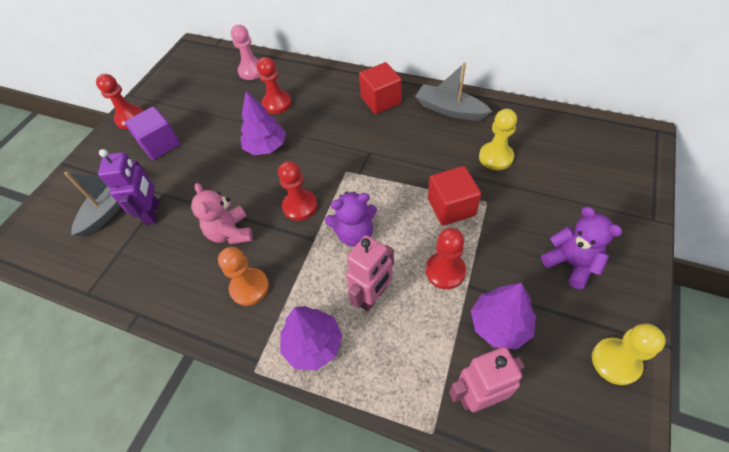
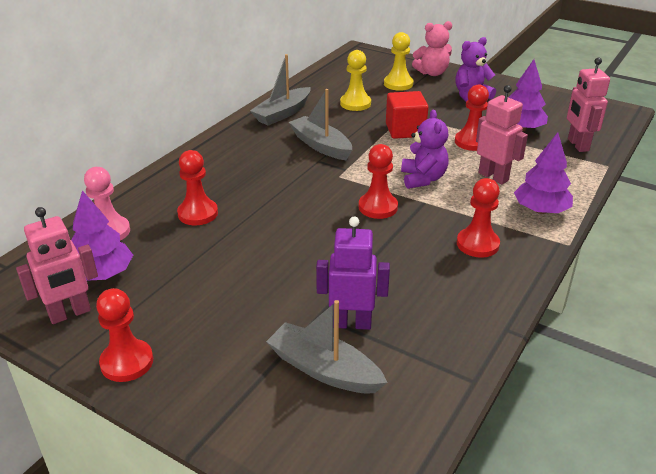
camera: 85 degrees left, 20 degrees down
(160, 145) = (215, 321): purple cube -> none
(172, 83) = (70, 314): none -> pink robot
(230, 233) = (402, 256): pink teddy bear -> pink teddy bear (432, 73)
(249, 287) = (477, 244): orange pawn -> red pawn
(266, 147) = (273, 225): purple tree -> purple tree (102, 274)
(381, 100) = (243, 146): red cube -> none
(397, 148) = (321, 145): none -> grey boat
(615, 361) = (548, 98): yellow pawn -> yellow pawn (398, 84)

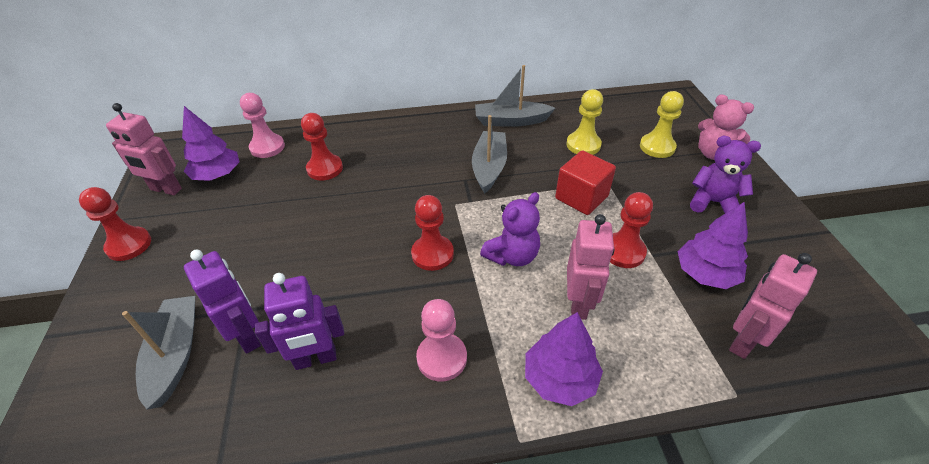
camera: 50 degrees right, 10 degrees up
(416, 297) = (315, 359): none -> purple robot
(477, 244) = (442, 358): red pawn -> pink pawn

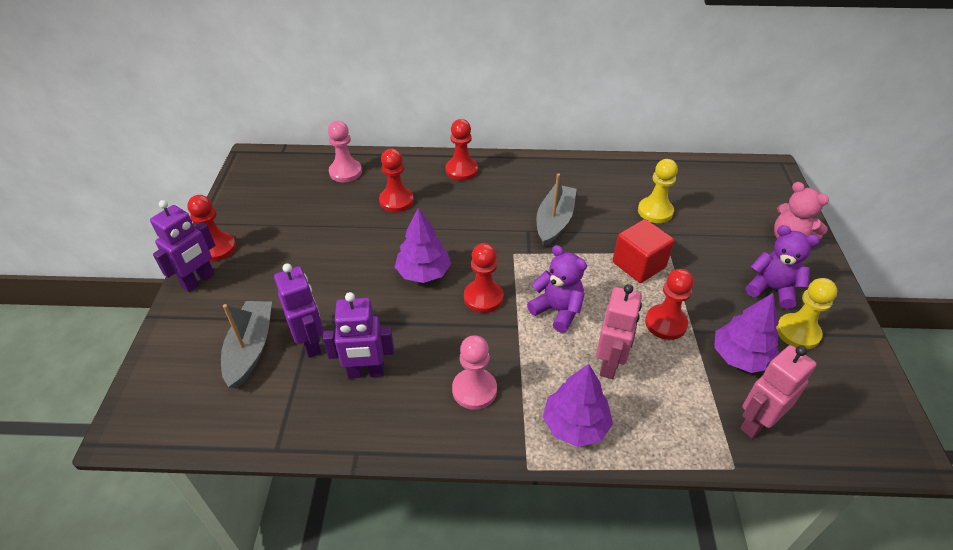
camera: 10 degrees right, 0 degrees up
(108, 285) = (199, 281): none -> purple robot
(166, 189) = (251, 201): pink robot -> none
(217, 175) = (297, 193): purple tree -> purple tree (423, 273)
(387, 131) = (461, 170): none -> red pawn
(511, 121) = (587, 176): grey boat -> none
(512, 256) = (557, 311): purple teddy bear -> purple teddy bear turned 105 degrees counterclockwise
(657, 147) = (732, 224): yellow pawn -> yellow pawn (798, 332)

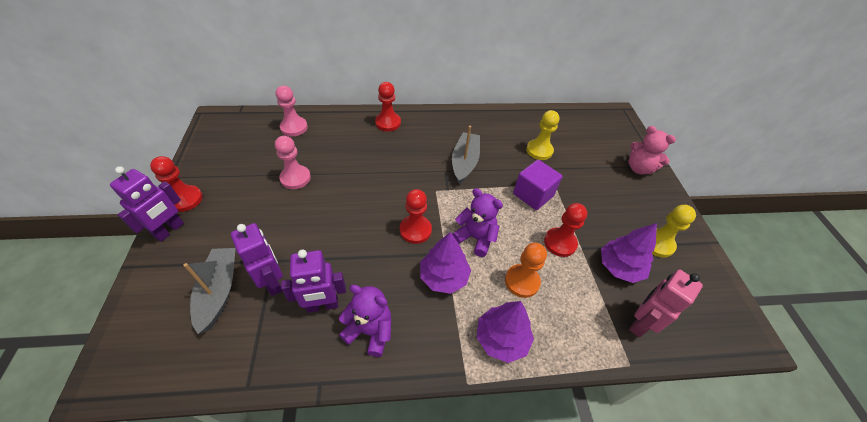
camera: 10 degrees left, 5 degrees up
(396, 201) = (337, 150): red pawn -> none
(423, 273) = (364, 211): purple tree -> purple tree (443, 277)
(474, 390) = (416, 314): pink pawn -> pink pawn (295, 178)
(609, 364) = (522, 281): pink robot -> orange pawn
(639, 265) = (533, 195): red cube -> purple cube
(772, 289) = (633, 209): purple teddy bear -> purple teddy bear (370, 331)

